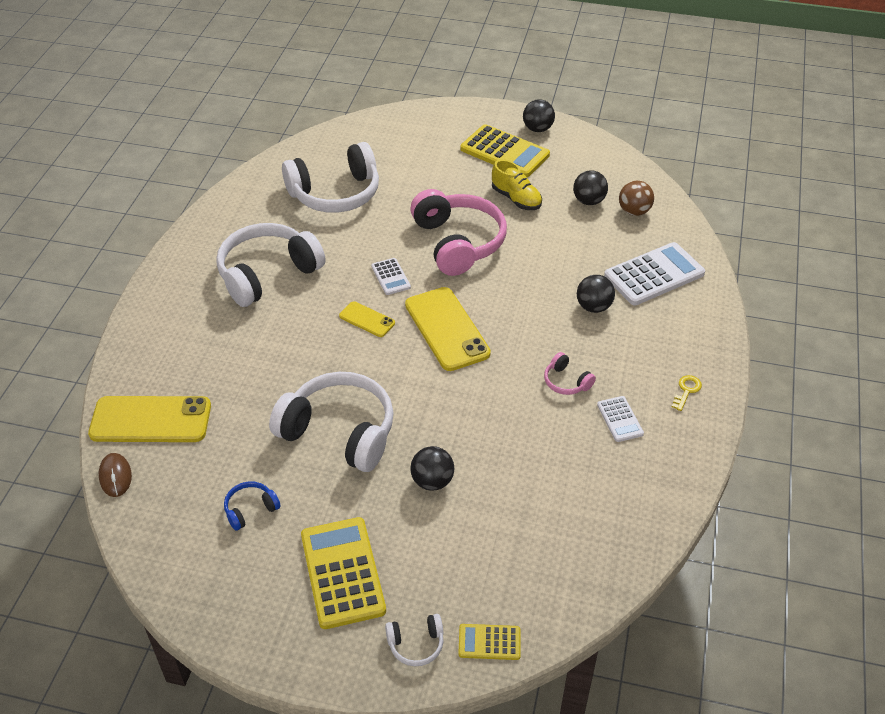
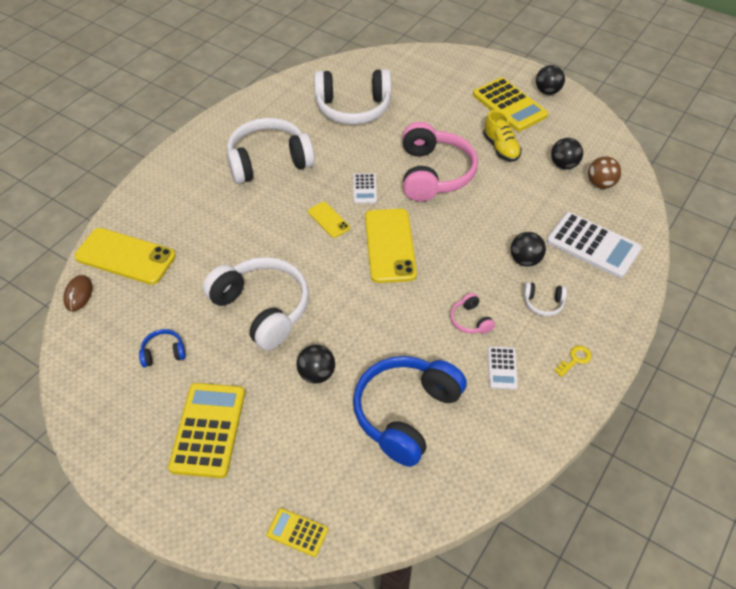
camera: 20 degrees right, 5 degrees up
(416, 644) = (237, 512): white headphones -> white headphones (543, 303)
(544, 492) = (406, 413): none -> blue headphones
(654, 275) = (593, 245): white calculator -> white calculator turned 45 degrees clockwise

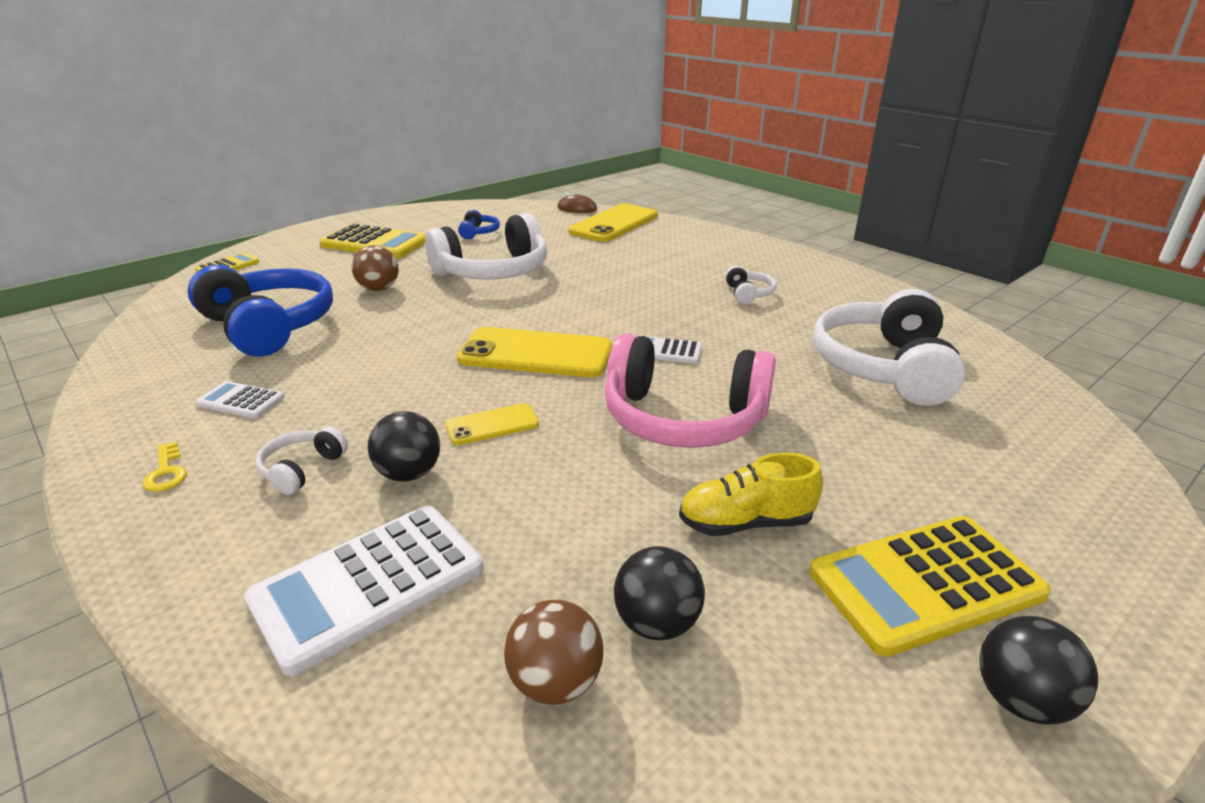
camera: 105 degrees right, 20 degrees down
(269, 161) = (748, 294): white headphones -> white headphones, size x0.43
(316, 374) = (379, 289): black ball -> brown ball
(328, 220) = (613, 319): yellow phone -> yellow phone (492, 425)
(470, 320) = (345, 392): pink headphones -> none

